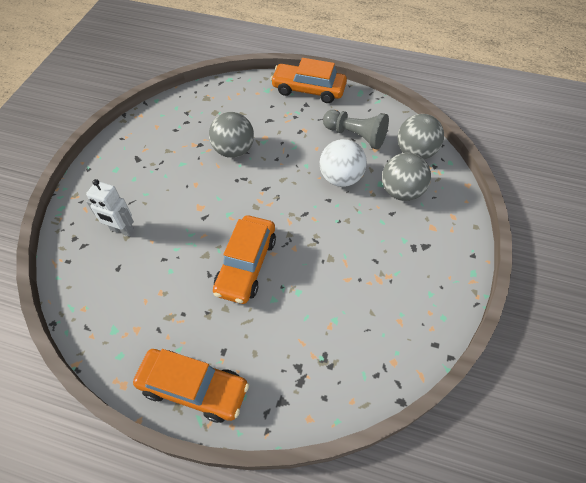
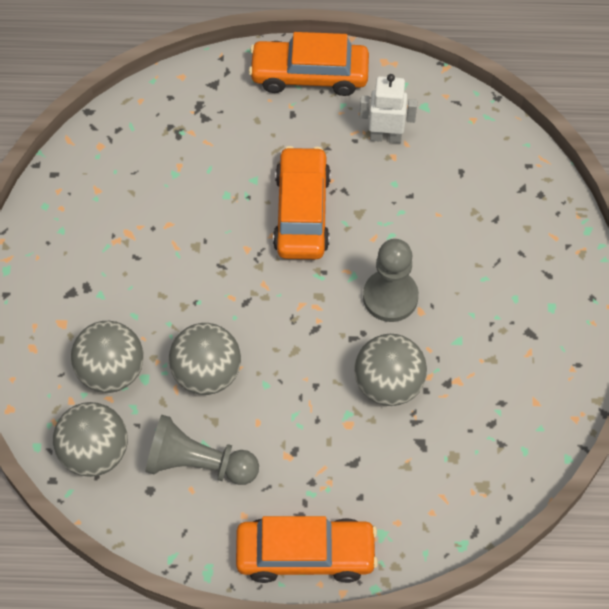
camera: 165 degrees right, 5 degrees up
(122, 230) = (485, 219): white robot -> white robot (385, 136)
(210, 196) = (390, 297): none -> grey pawn
(341, 178) = (207, 373): white ball -> grey ball

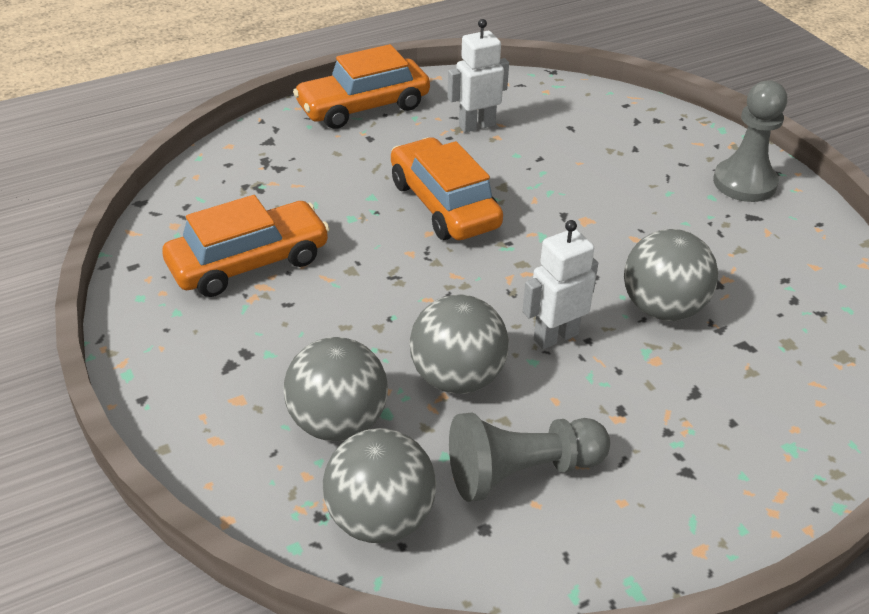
camera: 30 degrees left, 20 degrees down
(295, 372) = (555, 336): none -> white robot
(305, 554) = (730, 509): orange car -> orange car (249, 262)
(390, 297) = (594, 238): grey pawn -> grey pawn (744, 183)

